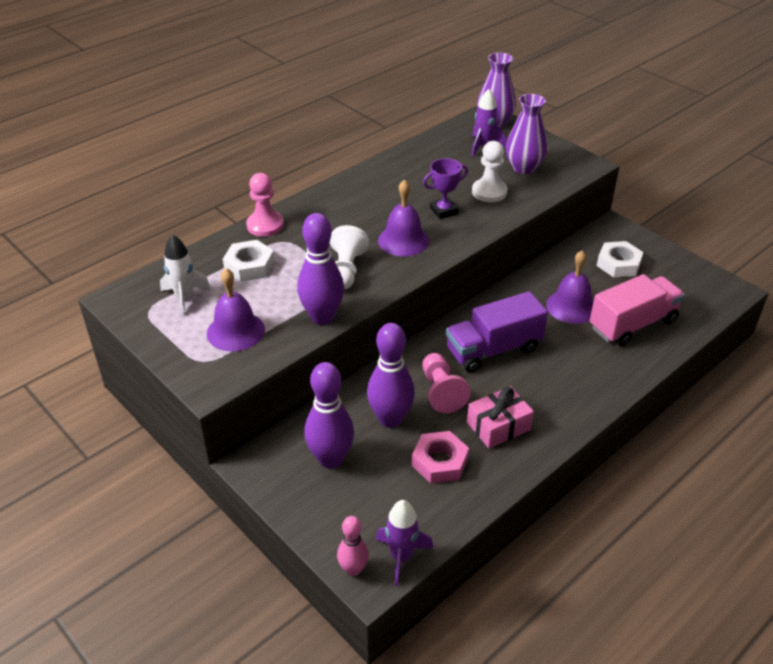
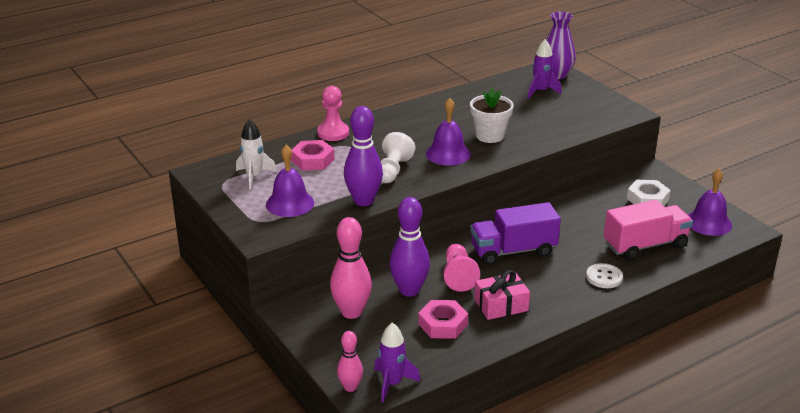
camera: 10 degrees right, 10 degrees down
(249, 266) = (312, 160): white nut -> pink nut
(331, 459) = (351, 312): purple bowling pin -> pink bowling pin
(443, 211) = (490, 136): purple trophy -> white flower pot
(489, 192) = (534, 125): white pawn -> none
(524, 168) = (572, 110): purple vase -> none
(571, 306) = (593, 227): purple bell -> purple bell (708, 222)
(600, 372) = (604, 277): none -> white button

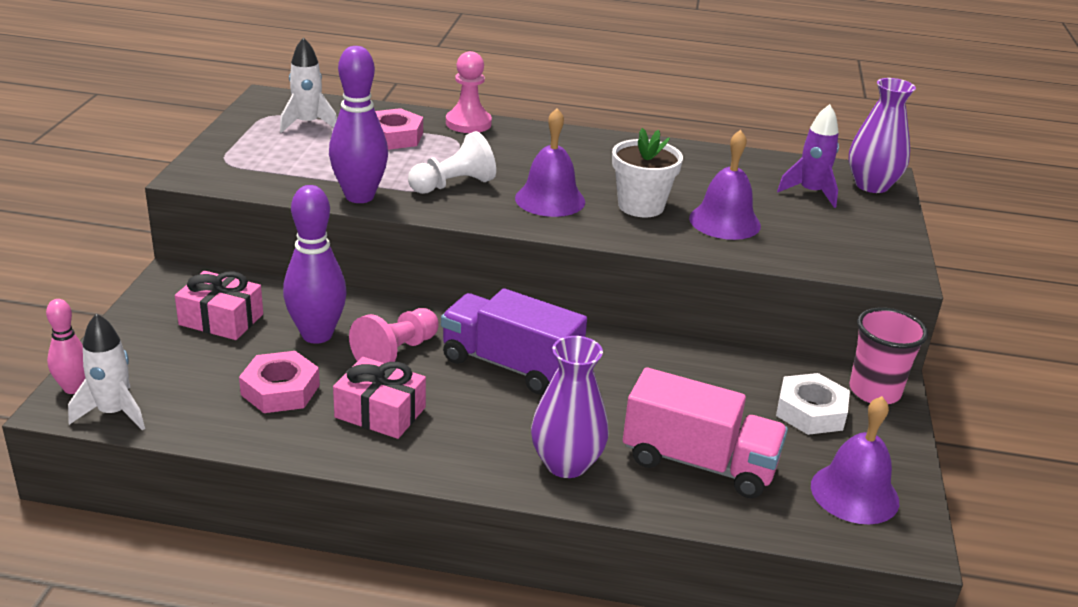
camera: 40 degrees right, 0 degrees up
(290, 203) = (286, 162): purple bell -> purple bell (724, 221)
(351, 312) = (221, 319): pink bowling pin -> pink gift
(392, 384) = (114, 413): purple rocket -> white rocket
(604, 277) = (566, 464): white button -> purple vase
(654, 177) = (874, 391): none -> pink cup

